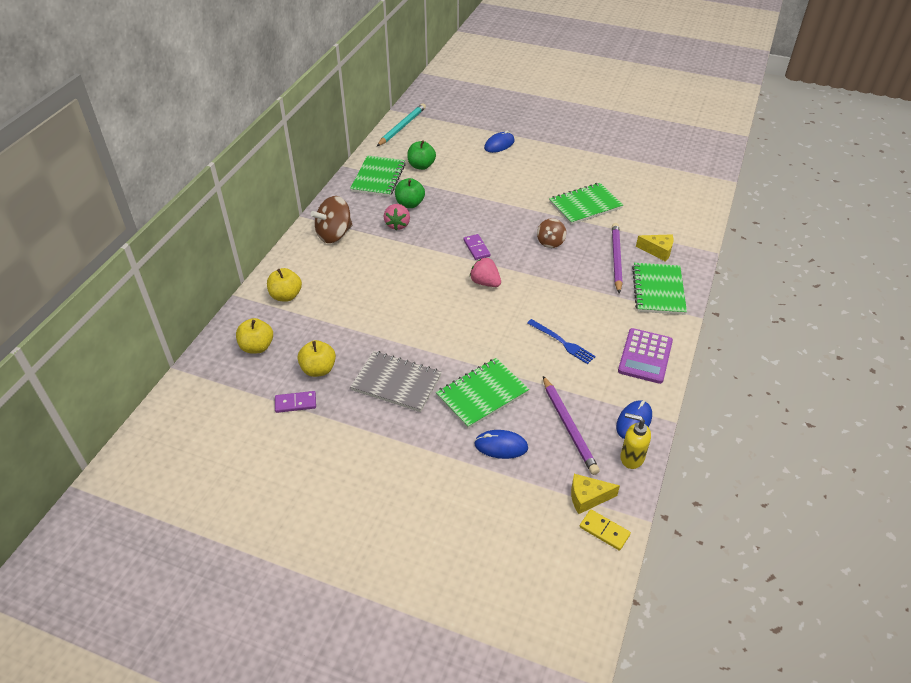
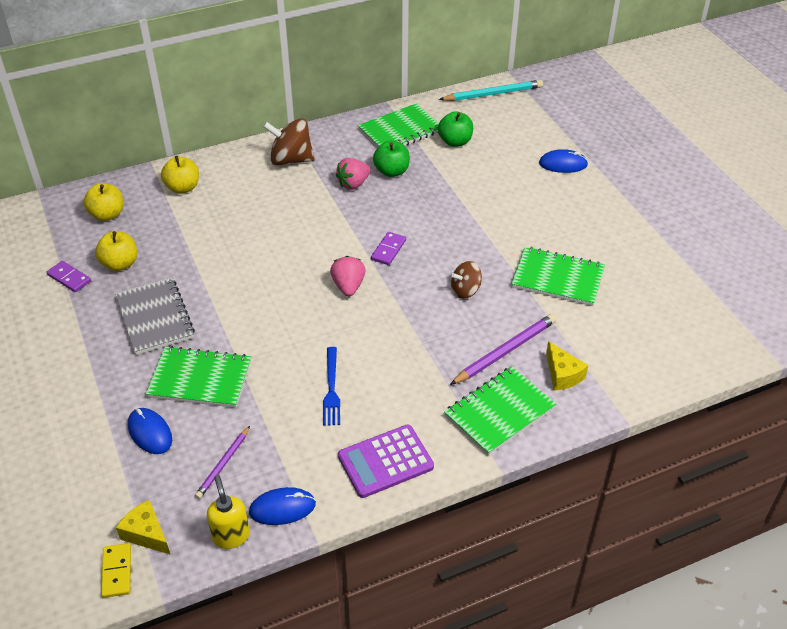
camera: 45 degrees right, 0 degrees up
(568, 427) = (223, 464): purple pencil -> purple pencil, size x0.61

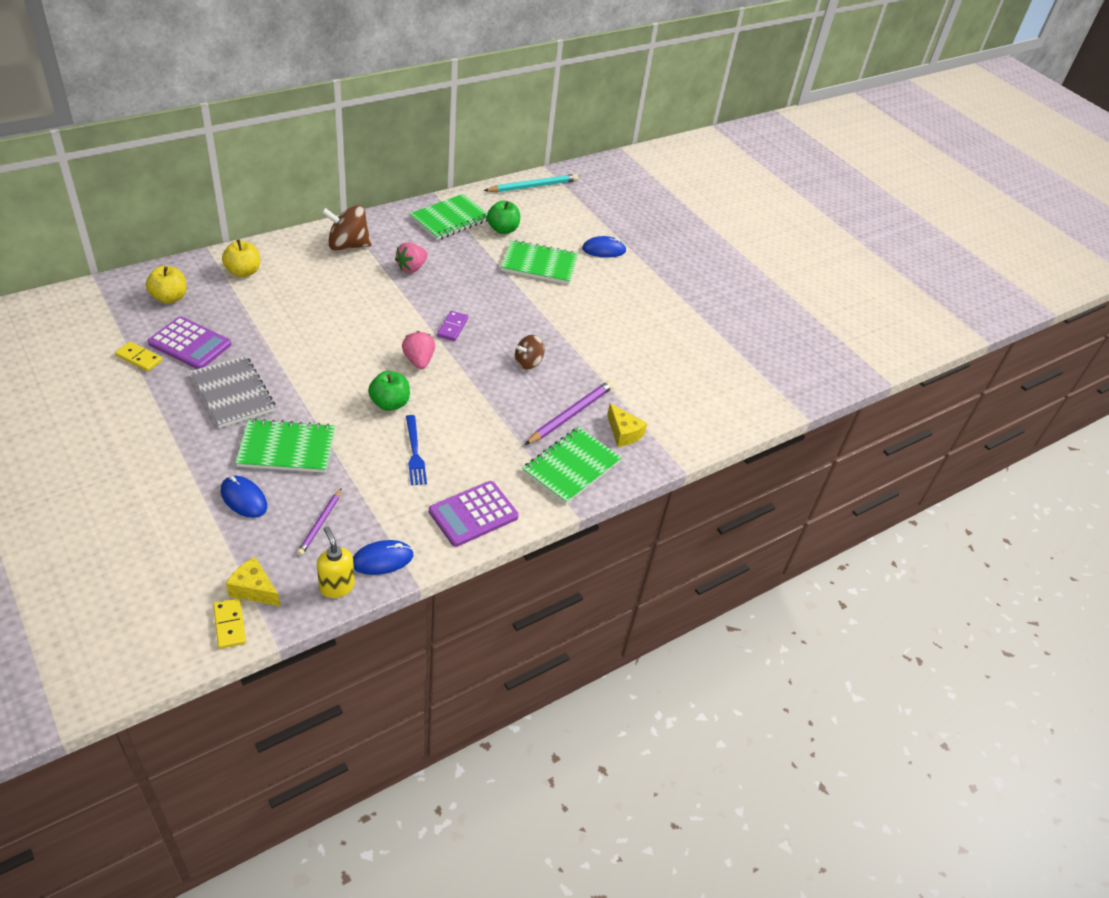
camera: 15 degrees left, 0 degrees up
(69, 278) = (139, 358): purple domino -> yellow domino
(120, 264) = (190, 344): yellow apple -> purple calculator
(391, 171) = (446, 256): green apple -> green apple (390, 403)
(557, 278) = (610, 350): green notebook -> green notebook (539, 264)

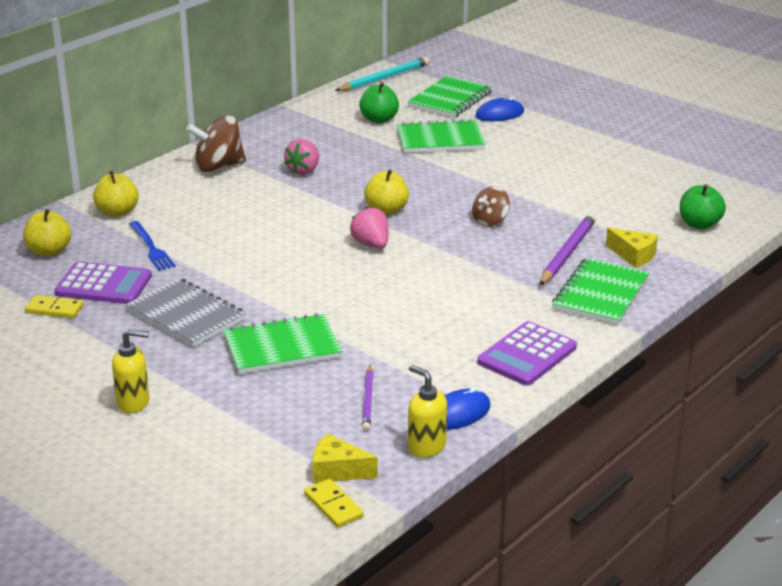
camera: 10 degrees left, 15 degrees down
(142, 471) = (134, 403): none -> yellow soap dispenser
(244, 498) = (267, 399): blue mouse -> none
(390, 403) = (367, 286): green apple -> green apple (699, 224)
(414, 453) = (425, 320): blue fork -> blue fork (151, 248)
(450, 219) = (315, 122): green notebook -> green notebook (450, 99)
(452, 327) = (386, 210): purple domino -> yellow apple

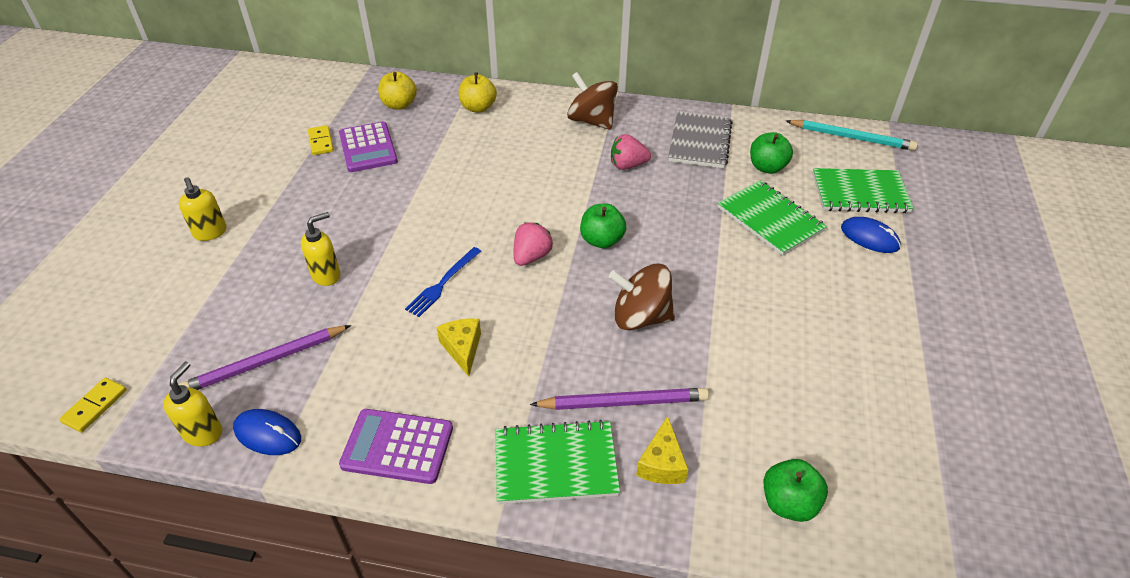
camera: 60 degrees right, 15 degrees up
(151, 248) = (437, 145): blue fork -> blue fork (443, 283)
(186, 315) = (347, 204): grey notebook -> grey notebook (699, 142)
(282, 347) = (326, 275): green notebook -> yellow soap dispenser
(337, 470) = (148, 387): yellow cheese -> yellow cheese (462, 349)
(368, 400) = (266, 361): purple pencil -> purple pencil, size x1.63
(386, 210) = (602, 240): yellow apple -> green apple
(490, 221) = (640, 317): brown spinning top -> brown spinning top, size x1.64

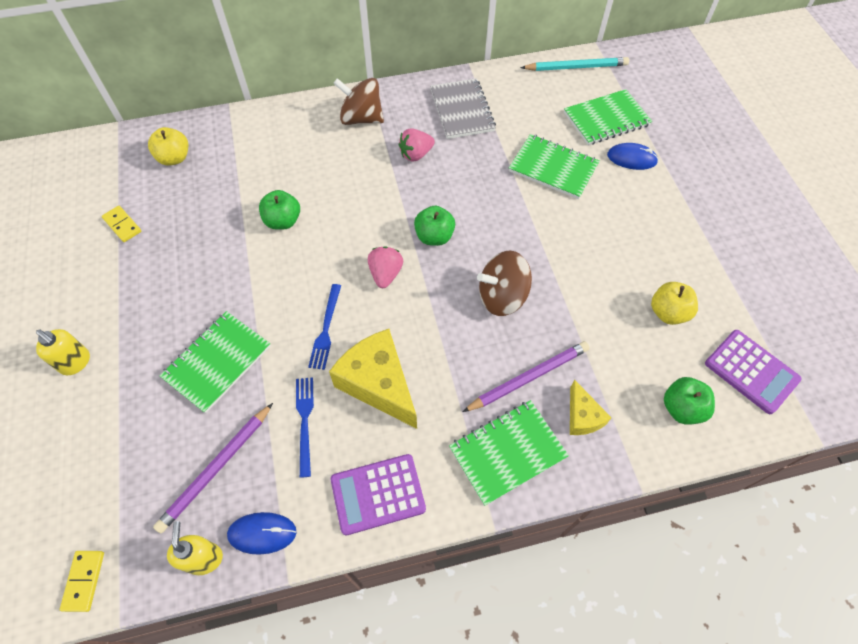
camera: 25 degrees left, 15 degrees up
(326, 275) = (217, 362): yellow soap dispenser -> green notebook
(368, 148) = (173, 216): purple calculator -> purple calculator (751, 371)
(371, 354) = (305, 421): none -> blue fork
(462, 349) = (378, 384): yellow cheese -> yellow cheese, size x1.90
(478, 108) = (251, 137): yellow apple -> yellow apple (668, 312)
(767, 167) = (527, 118): green apple -> green apple (283, 221)

